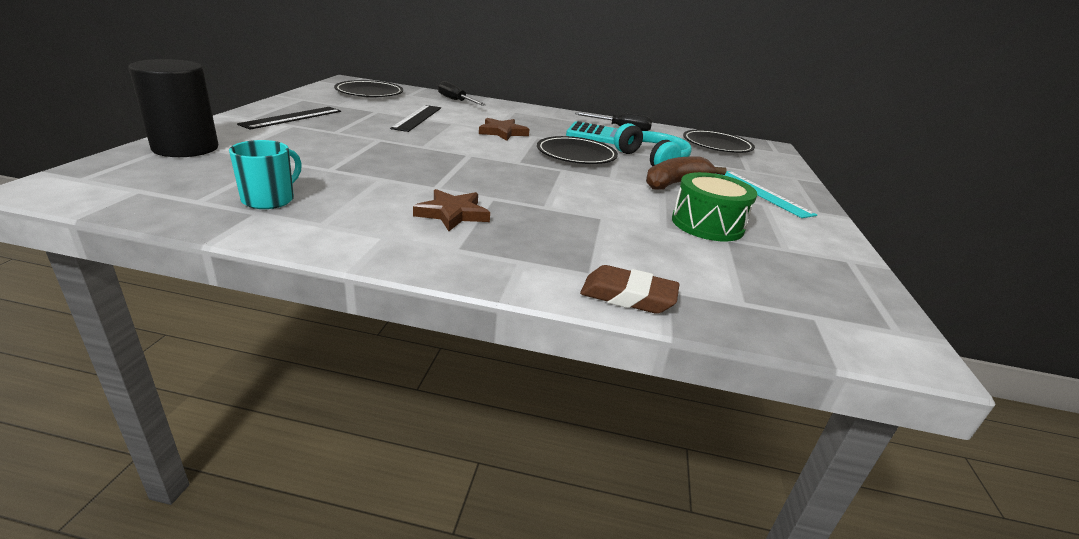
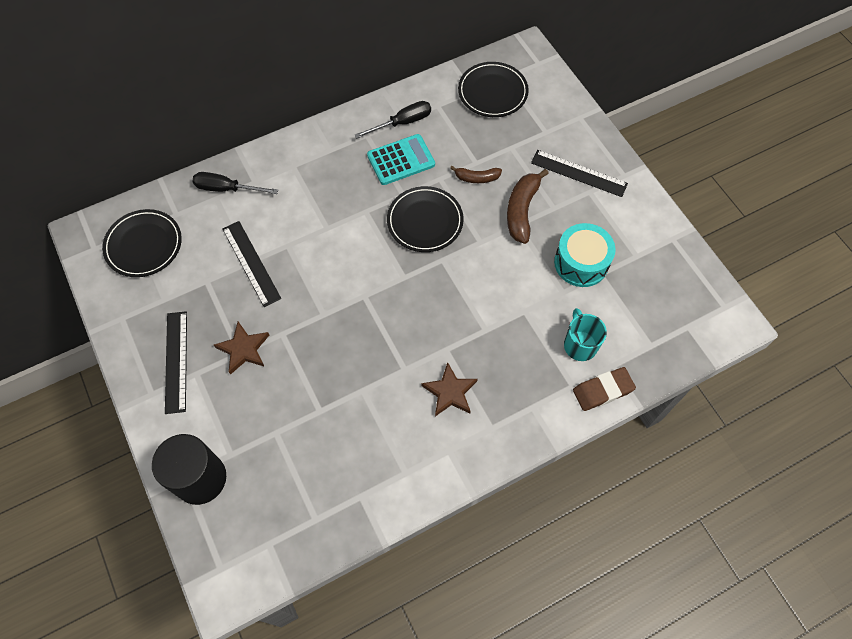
camera: 35 degrees left, 35 degrees up
(269, 199) = (345, 479): turquoise mug -> turquoise mug (580, 344)
(502, 132) = (338, 228): brown star -> brown star (243, 349)
(652, 160) = (477, 178): turquoise headphones -> brown banana
(707, 224) = (581, 263): green drum -> turquoise drum
(762, 193) = (579, 173): turquoise ruler -> black ruler

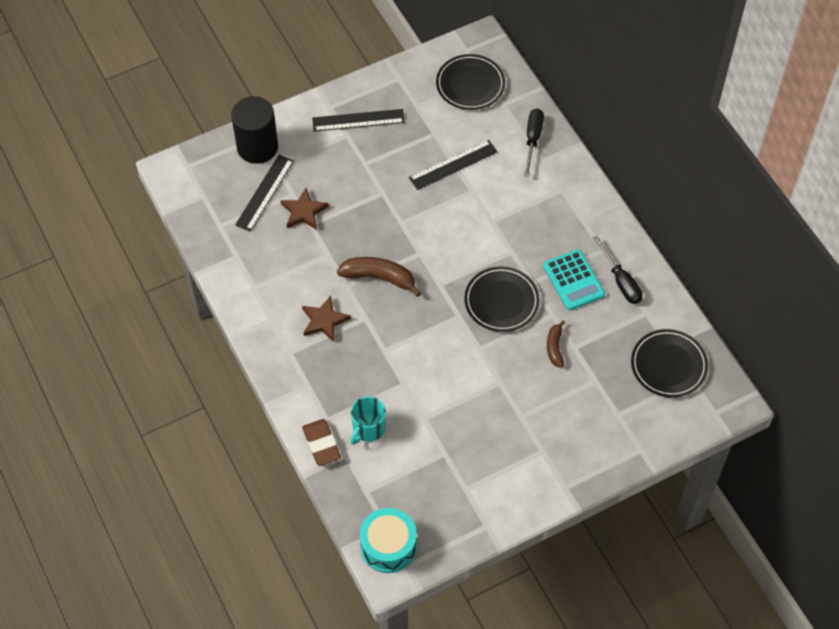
camera: 90 degrees right, 5 degrees down
(243, 349) = (368, 166): brown star -> brown star (304, 212)
(522, 210) = (517, 386): brown banana -> brown banana (379, 278)
(579, 173) = (565, 443): black ruler -> black ruler (265, 193)
(580, 344) = (368, 429): turquoise mug -> turquoise mug turned 135 degrees clockwise
(581, 263) = (457, 436): turquoise drum -> turquoise drum (388, 546)

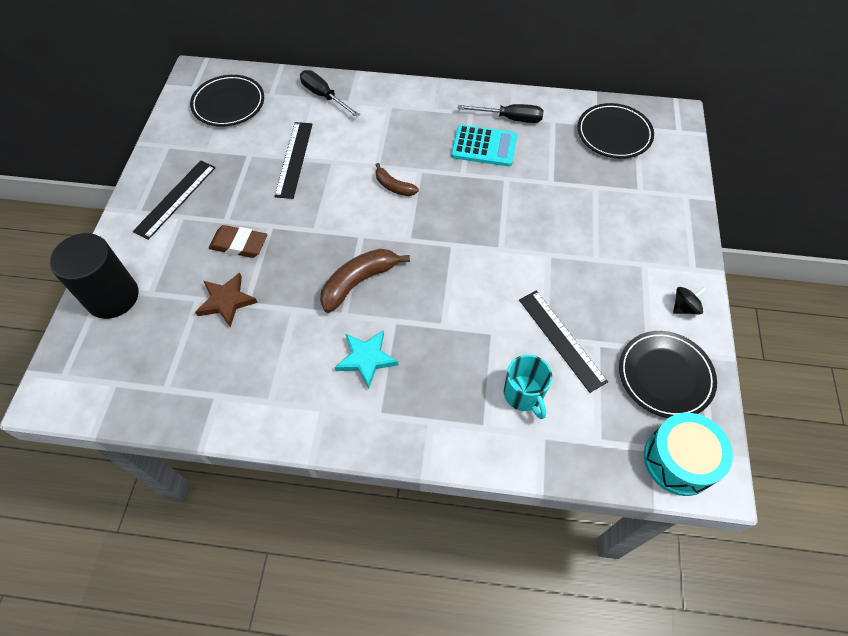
camera: 55 degrees left, 0 degrees up
(265, 193) = (170, 322): black ruler -> black ruler (561, 339)
(321, 444) = (513, 452): brown eraser -> brown eraser (239, 244)
(324, 321) = (366, 359): brown star -> turquoise star
(501, 301) = (464, 205): black plate -> black plate (665, 376)
(522, 496) = (684, 307): none -> black spinning top
(555, 347) = (541, 195): brown banana -> brown banana (394, 186)

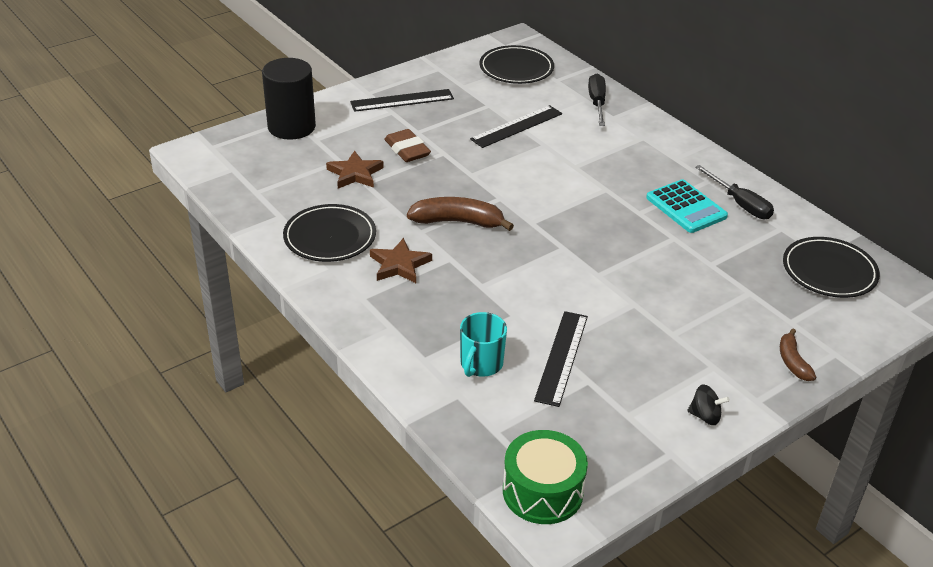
camera: 45 degrees right, 20 degrees down
(366, 359) = (399, 265): turquoise star -> brown star
(394, 186) = (569, 186): brown banana -> brown banana (792, 362)
(665, 376) = (615, 440): black plate -> black plate (330, 237)
(679, 460) = (542, 491): turquoise drum -> green drum

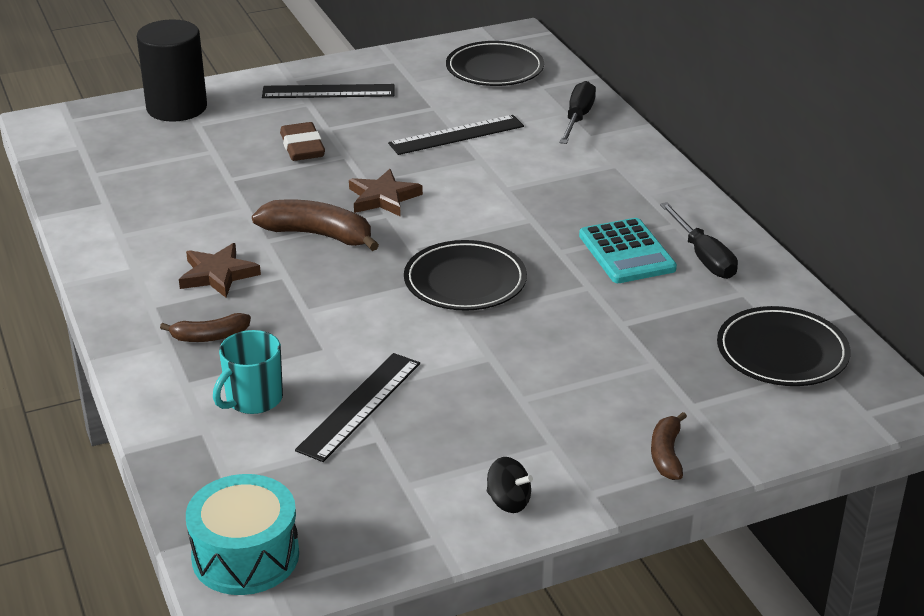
camera: 15 degrees right, 5 degrees down
(330, 237) = (151, 234): black plate -> black plate (465, 281)
(355, 174) = (223, 167): brown star -> brown star (383, 198)
(421, 317) = (210, 336): none -> brown banana
(542, 491) = (245, 556): green drum -> turquoise drum

